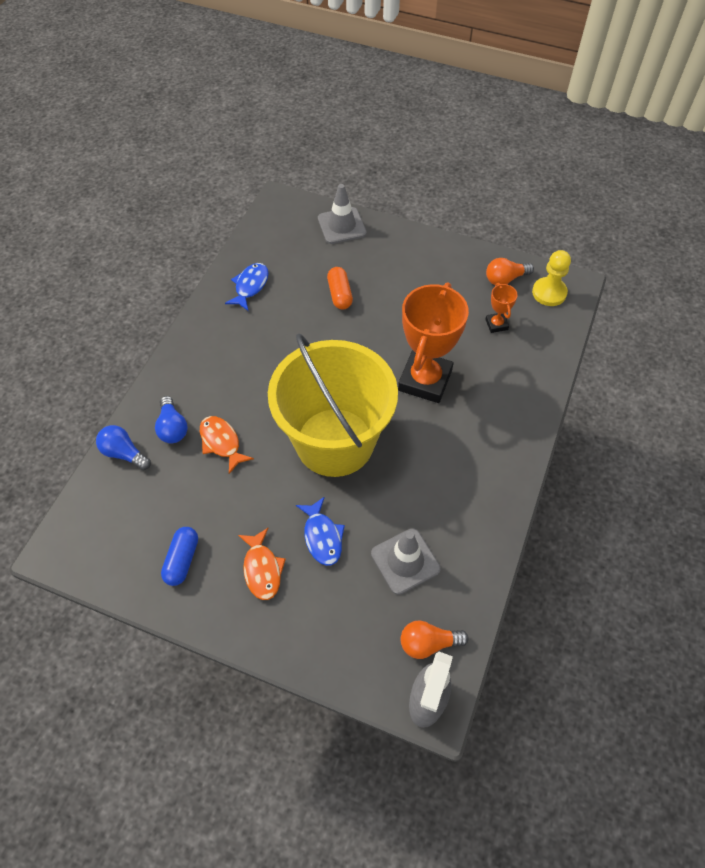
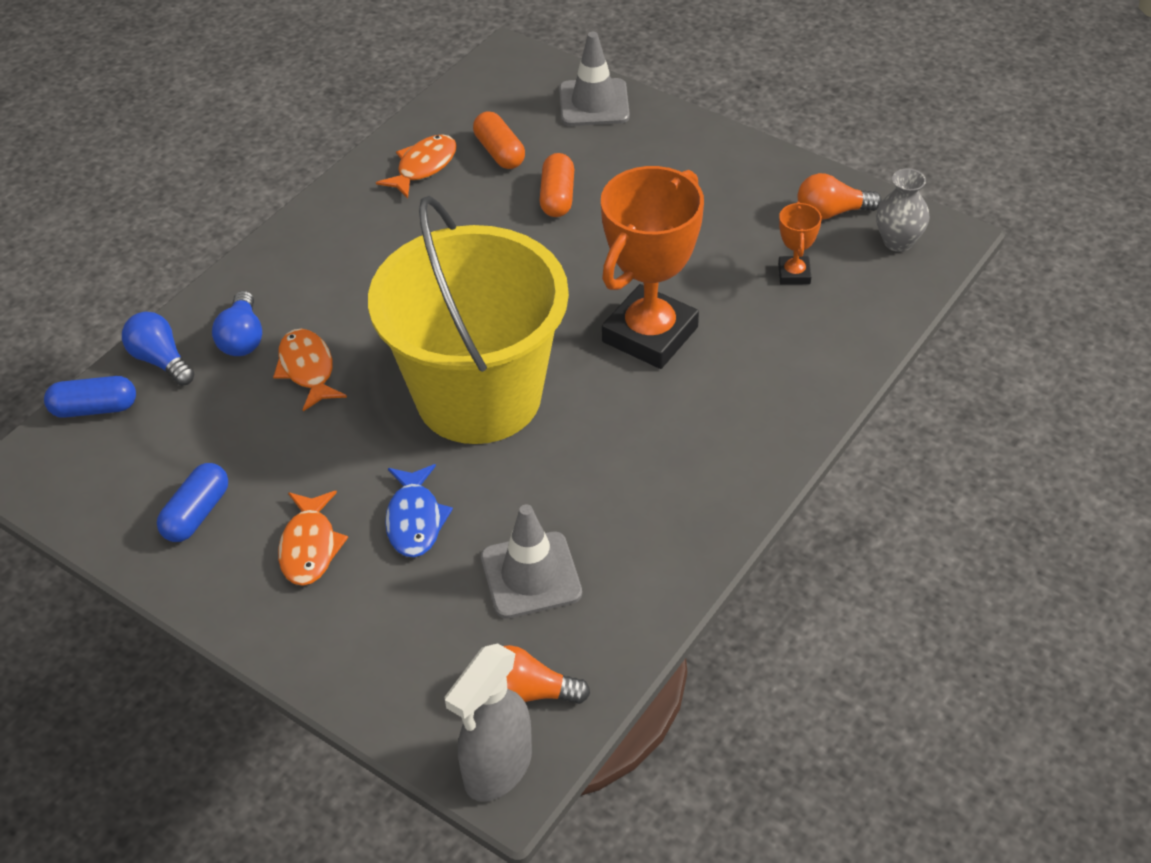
camera: 15 degrees right, 10 degrees down
(91, 496) = (94, 408): none -> blue capsule
(250, 286) = (423, 166): blue fish -> orange fish
(294, 268) = (499, 152): none -> orange capsule
(549, 293) = (898, 242): yellow pawn -> grey vase

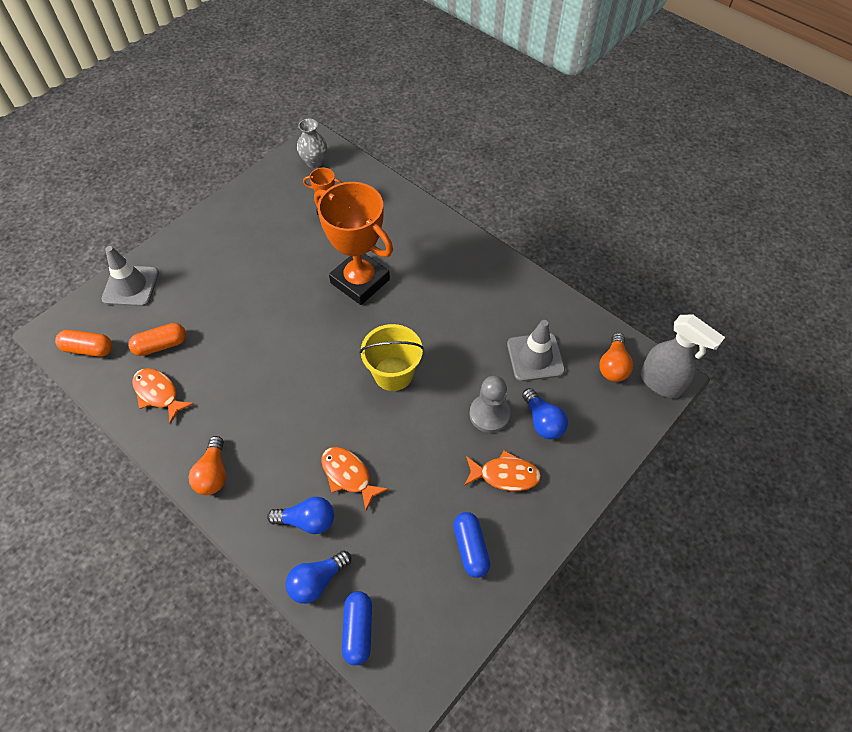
camera: 85 degrees left, 10 degrees up
(196, 513) = (470, 548): blue capsule -> blue capsule turned 45 degrees clockwise
(307, 369) = (348, 475): orange fish -> orange fish turned 60 degrees clockwise
(406, 591) = (543, 421): none -> blue light bulb
(415, 520) = (489, 414): blue fish -> grey pawn
(479, 396) = (393, 373): yellow bucket -> yellow bucket, size x0.49
(557, 197) = (220, 315): orange capsule -> orange capsule (88, 349)
(831, 212) = (281, 185): orange light bulb -> orange light bulb (213, 473)

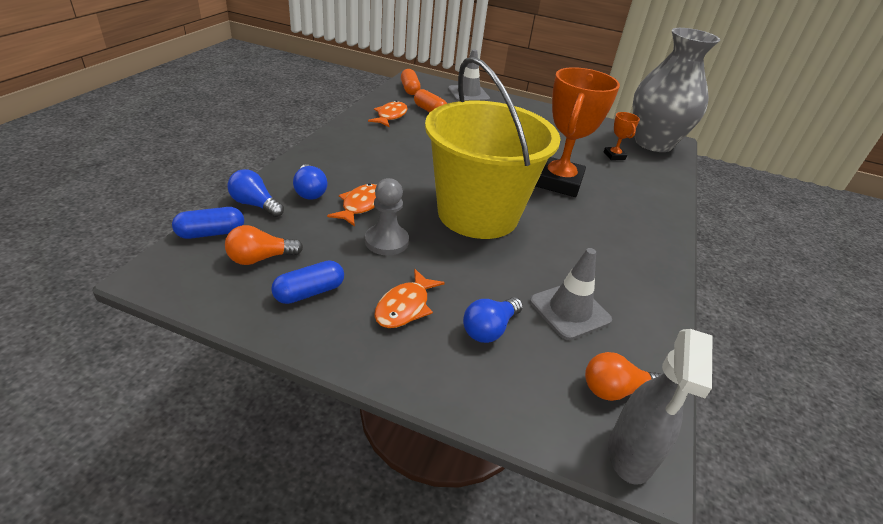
camera: 65 degrees right, 20 degrees down
(213, 473) = (336, 145): orange light bulb -> orange light bulb (260, 258)
(314, 162) = (653, 143): grey vase -> grey vase, size x2.44
(393, 373) = (478, 214): yellow bucket -> yellow bucket, size x2.03
(489, 414) = (472, 284): grey pawn -> grey pawn (386, 241)
(505, 475) = (405, 307): orange fish -> orange fish turned 45 degrees clockwise

